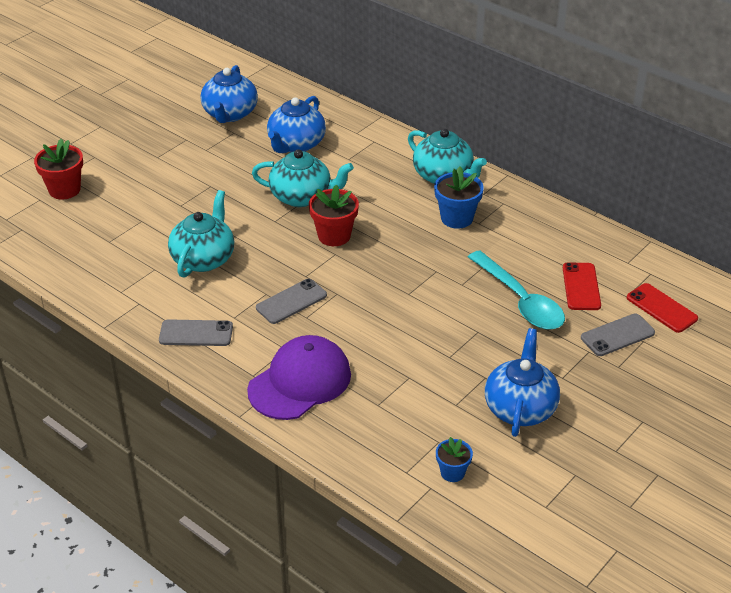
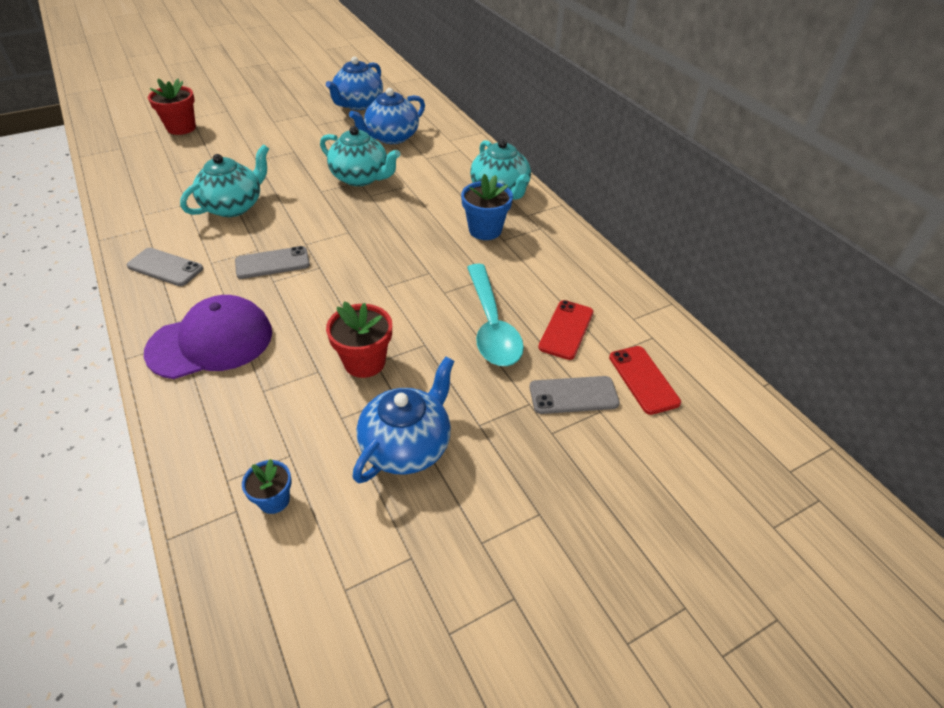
camera: 20 degrees right, 5 degrees up
(334, 236) = (360, 216): red flower pot -> red flower pot (364, 362)

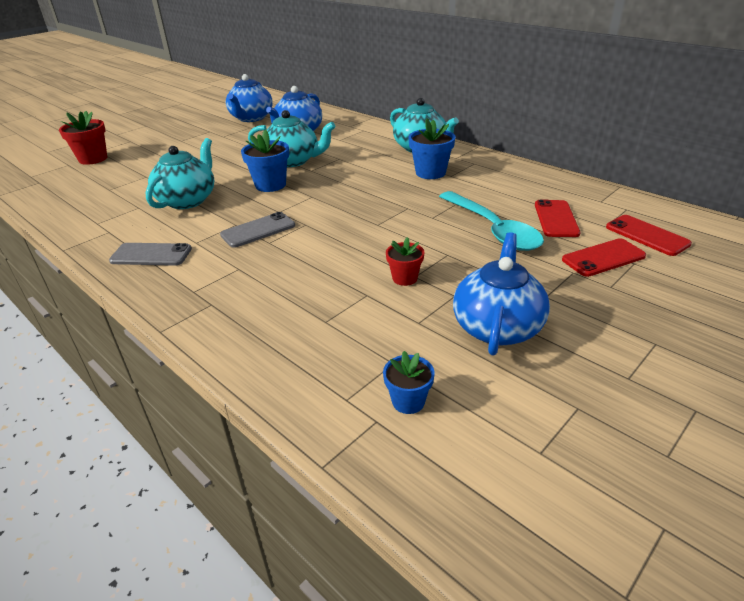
camera: 15 degrees left, 10 degrees down
(211, 342) = (242, 298): purple cap -> none
(319, 206) = (270, 185): none -> blue flower pot
(364, 362) = (404, 278): red flower pot -> red flower pot, size x0.61
(573, 395) = (603, 258): grey phone -> red phone

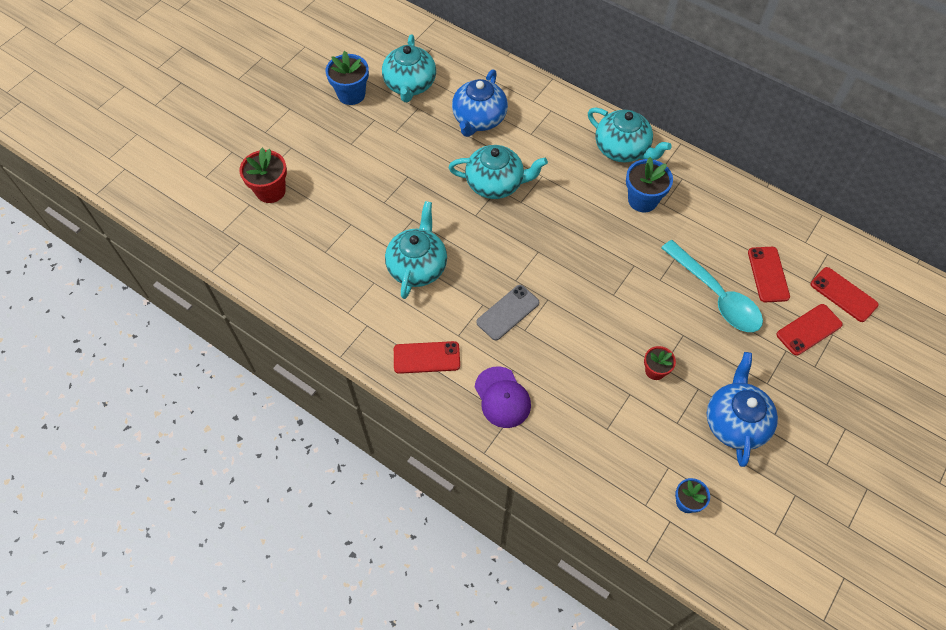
camera: 10 degrees left, 25 degrees up
(151, 255) = (426, 357): grey phone -> red phone
(213, 288) = (502, 397): none -> purple cap
(251, 118) = (410, 85): blue teapot -> turquoise teapot
(270, 185) = (489, 233): blue flower pot -> blue flower pot (351, 94)

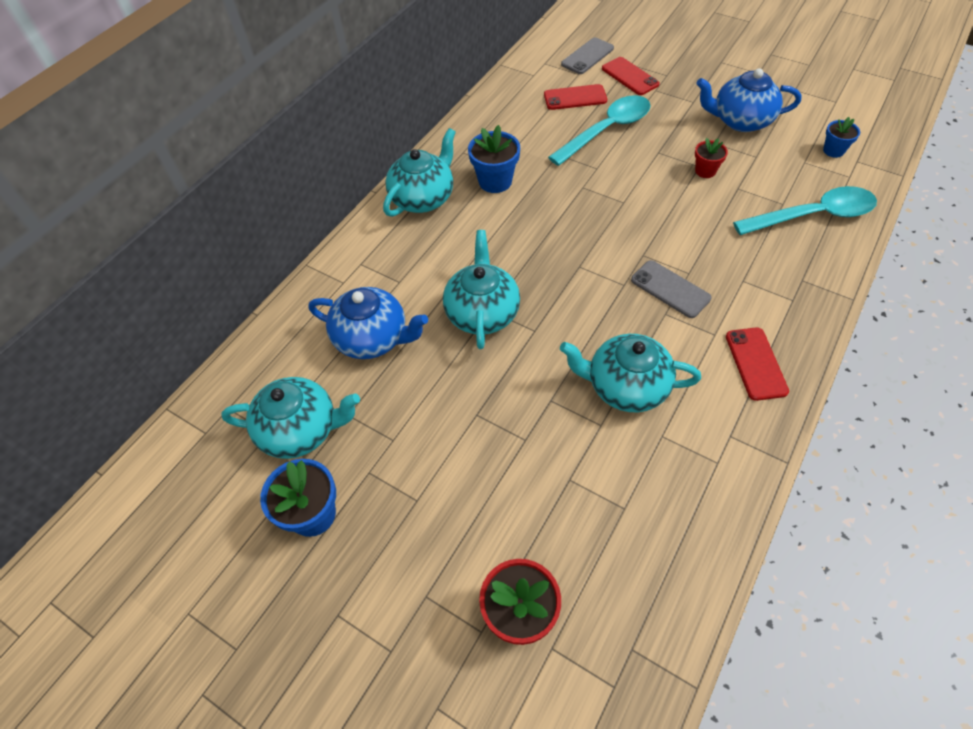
camera: 90 degrees left, 5 degrees down
(502, 397) = (781, 287): purple cap -> none
(589, 450) = (812, 216): none -> turquoise spoon
(843, 294) = (587, 56): red phone -> grey phone

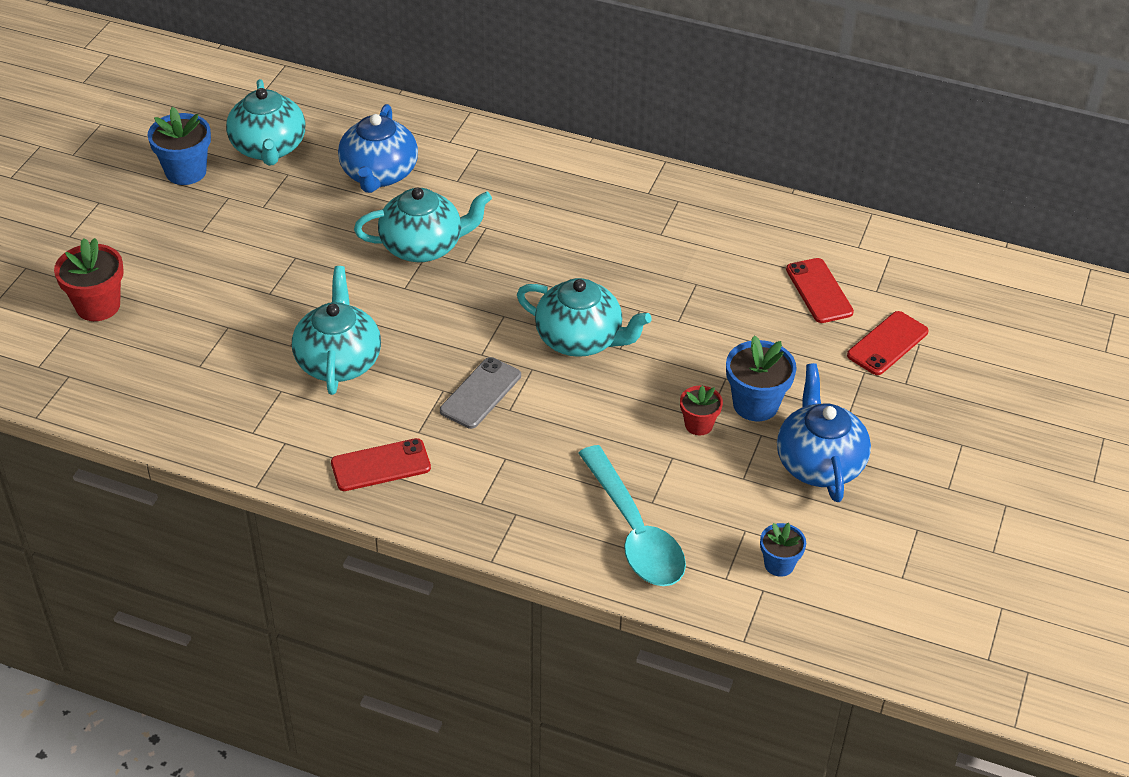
camera: 75 degrees right, 10 degrees down
(423, 198) = (588, 179): turquoise teapot -> turquoise teapot (580, 339)
(495, 181) = (631, 233): blue flower pot -> blue flower pot (755, 404)
(587, 56) = (921, 297): grey phone -> none
(606, 130) = (756, 325): turquoise spoon -> none

